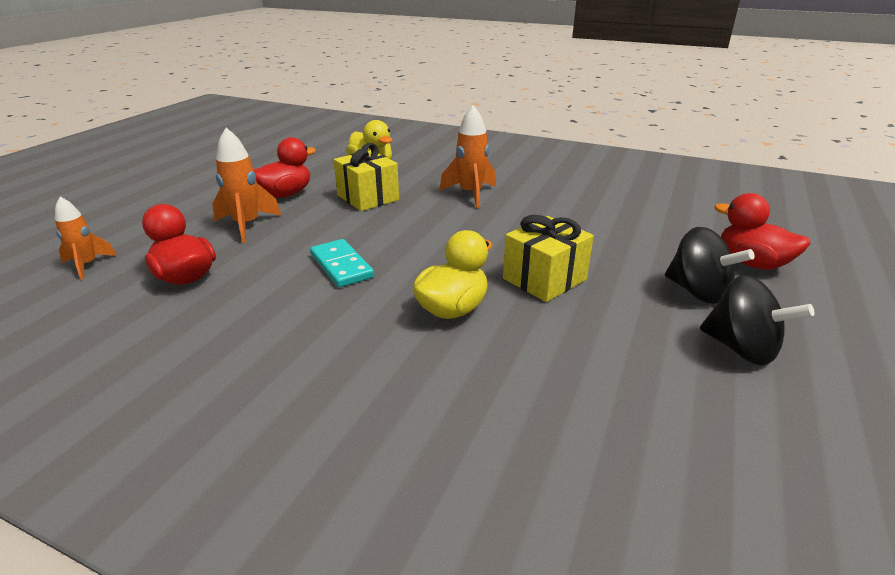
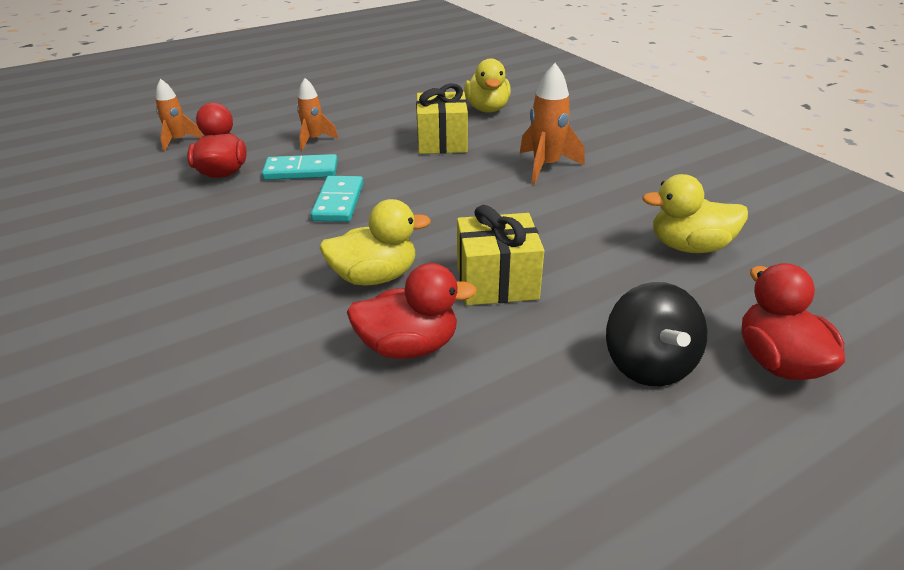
camera: 35 degrees right, 5 degrees up
(247, 225) = (314, 140): orange rocket -> orange rocket, size x0.66
(269, 253) = (301, 171): none -> turquoise domino
(285, 194) = (377, 119): red duck -> red duck (409, 346)
(625, 217) = (689, 246): none -> yellow duck
(741, 349) = (603, 445): black spinning top -> none

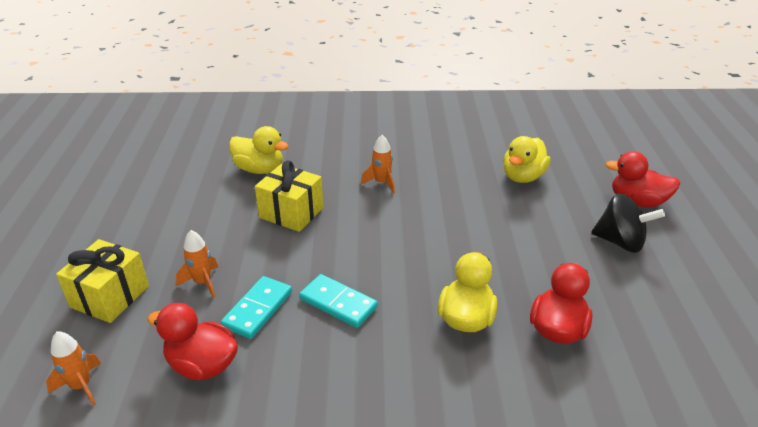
camera: 60 degrees left, 0 degrees up
(497, 282) = (510, 264): yellow gift -> yellow gift (110, 296)
(546, 166) = (381, 183): orange rocket -> orange rocket, size x0.66

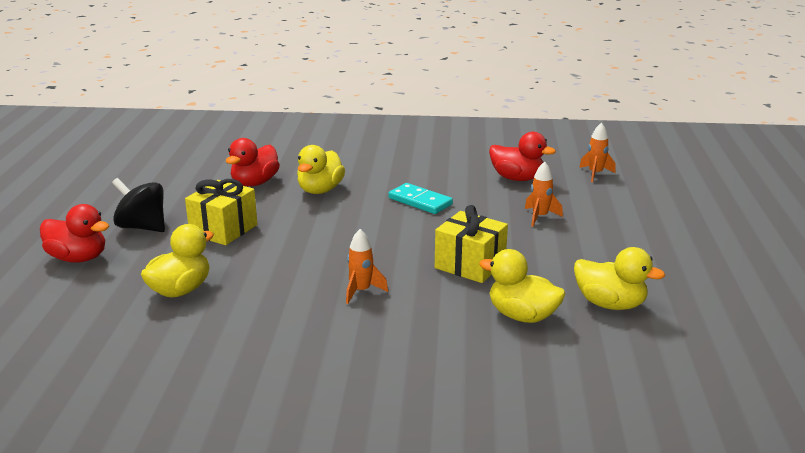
camera: 175 degrees left, 10 degrees down
(110, 296) = (615, 212): yellow gift -> yellow gift (224, 230)
(188, 182) = (610, 304): none -> yellow duck
(258, 309) = (485, 201): turquoise domino -> none

